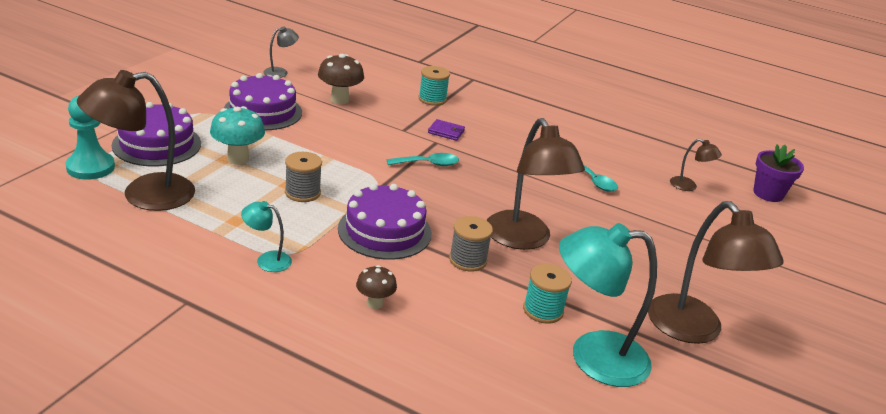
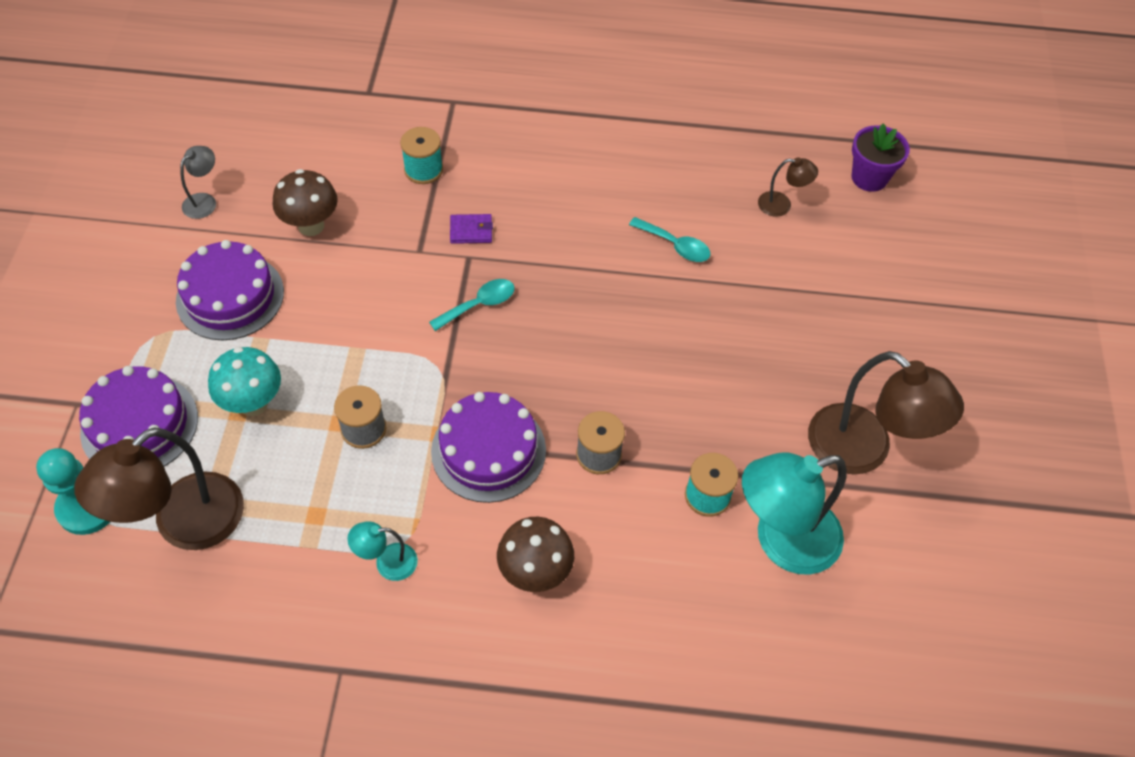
camera: 20 degrees left, 25 degrees up
(374, 303) = (535, 572): brown mushroom -> brown mushroom, size x1.63
(523, 239) = (642, 390): brown lamp -> none

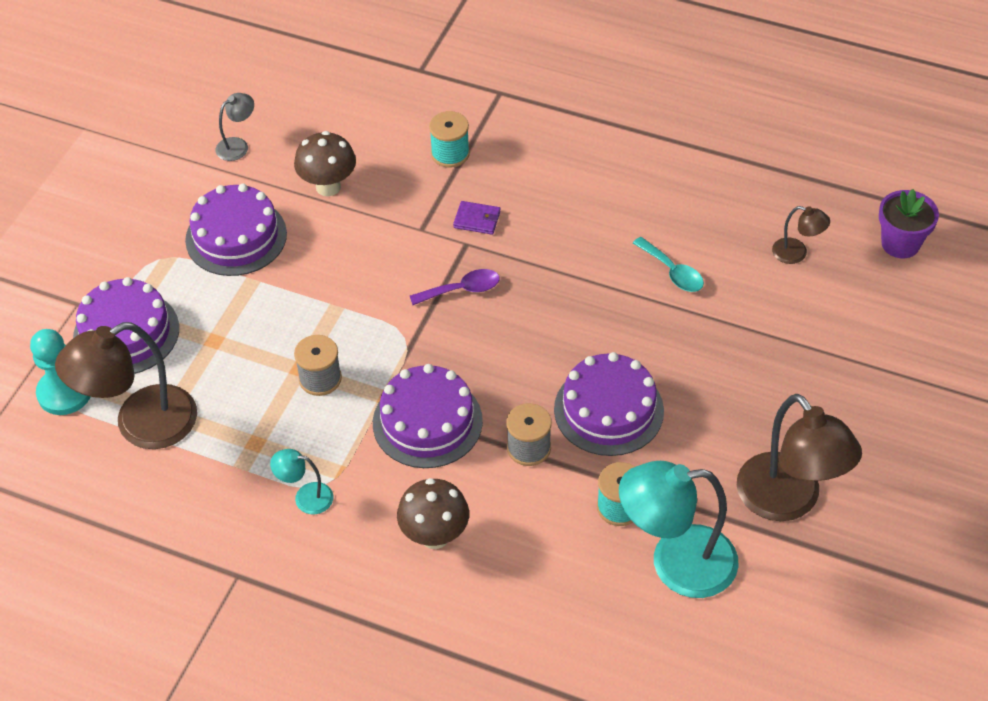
camera: 20 degrees right, 5 degrees down
(253, 403) = (229, 335): turquoise mushroom -> none
(479, 305) = (462, 290): turquoise spoon -> purple spoon
(663, 397) = (608, 410): none -> purple cake

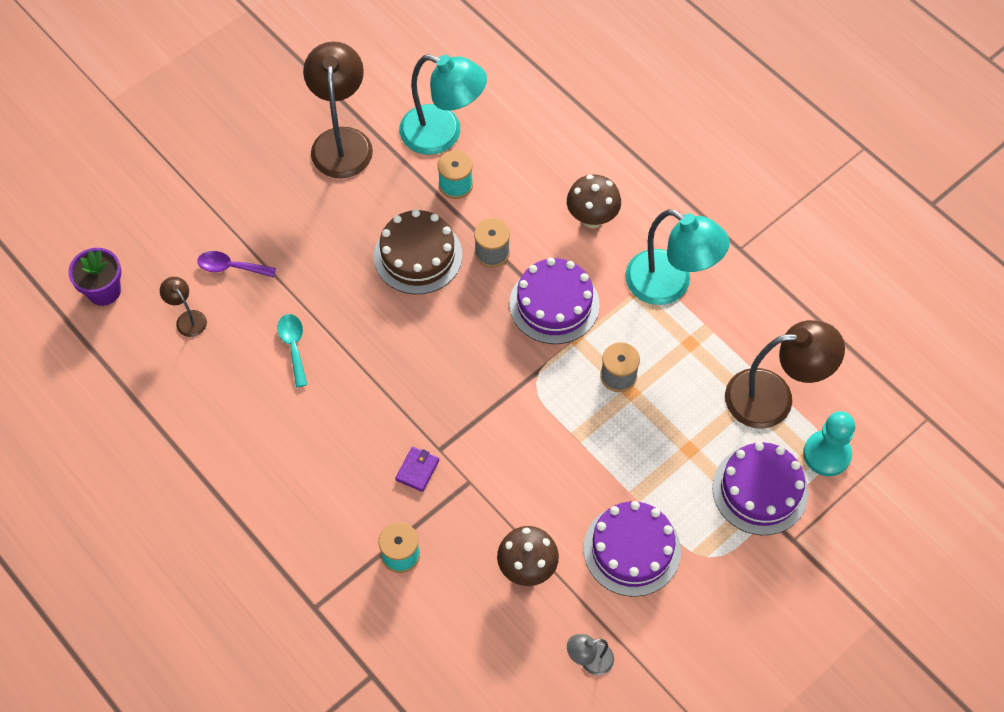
camera: 155 degrees left, 10 degrees up
(305, 497) = (670, 285): turquoise lamp -> turquoise lamp, size x2.15
(462, 290) = (467, 406): purple spoon -> purple spoon (230, 267)
(477, 220) = (417, 470): purple wallet -> purple wallet turned 75 degrees clockwise
(608, 410) = (418, 255): purple cake -> brown cake

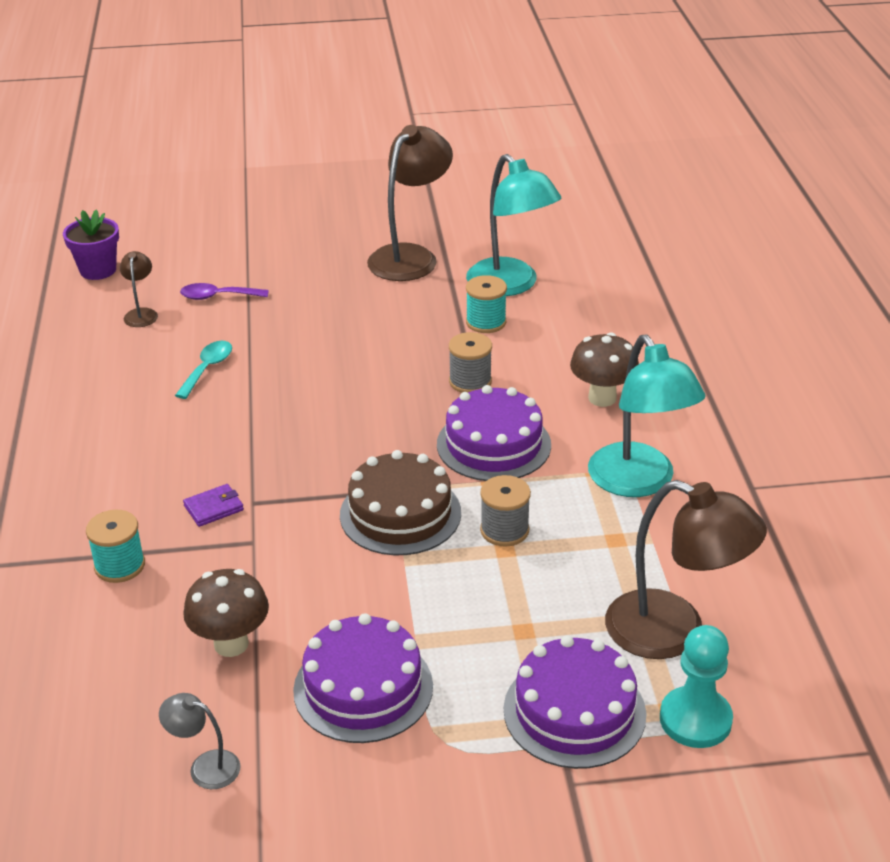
camera: 35 degrees right, 25 degrees down
(230, 267) = (217, 297): purple spoon -> purple spoon turned 45 degrees counterclockwise
(418, 255) = (394, 355): brown cake -> brown cake (400, 514)

